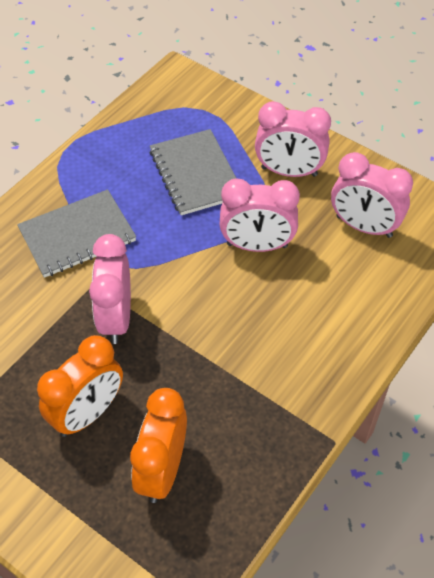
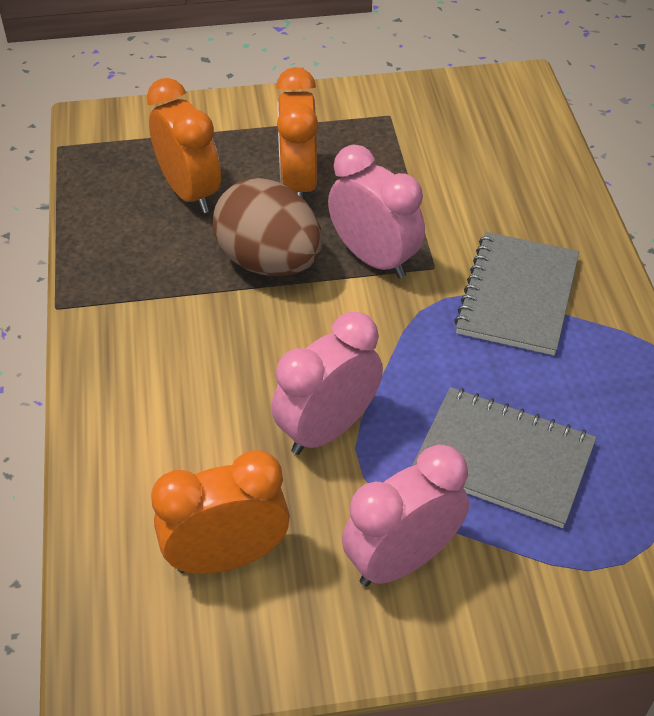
camera: 135 degrees right, 5 degrees down
(175, 366) = (269, 262): none -> brown egg
(363, 226) = (227, 557): pink clock -> orange clock

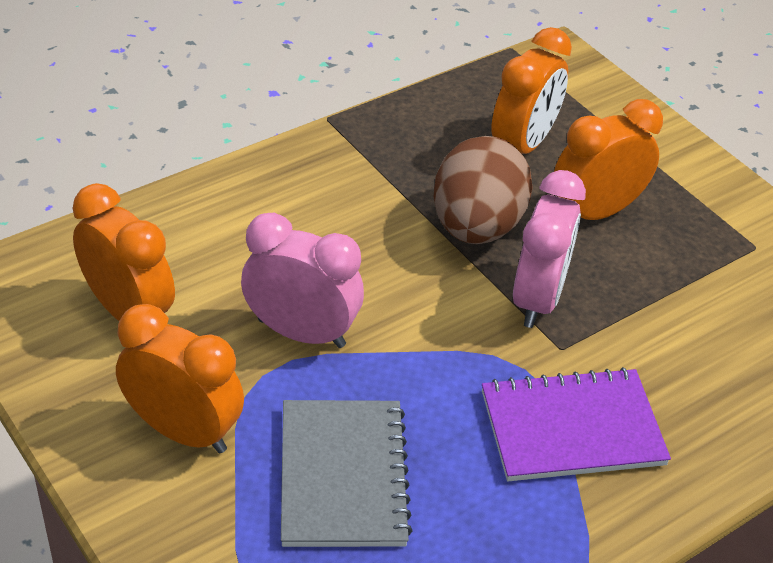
camera: 60 degrees right, 5 degrees down
(402, 560) = (183, 431): pink clock -> orange clock
(517, 296) = (572, 428): grey notebook -> purple notebook

